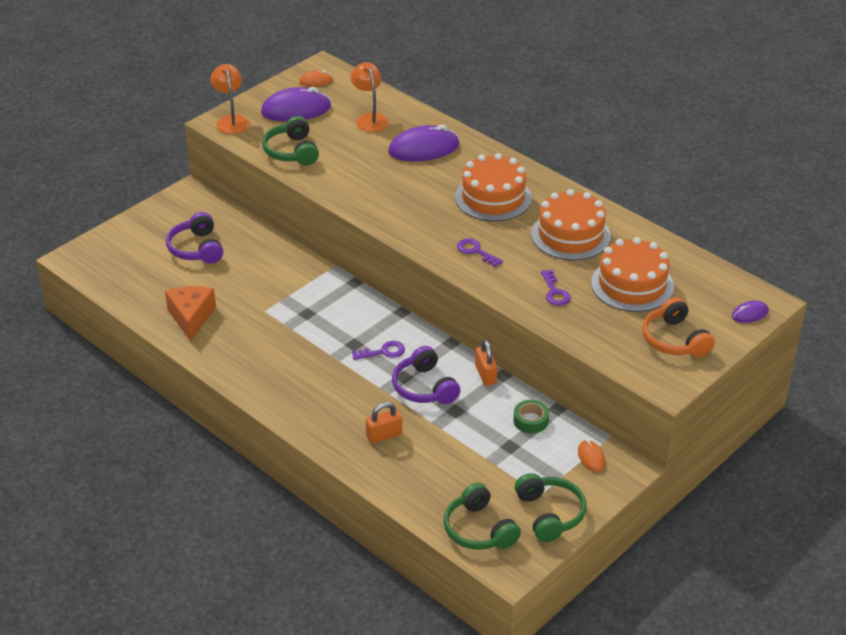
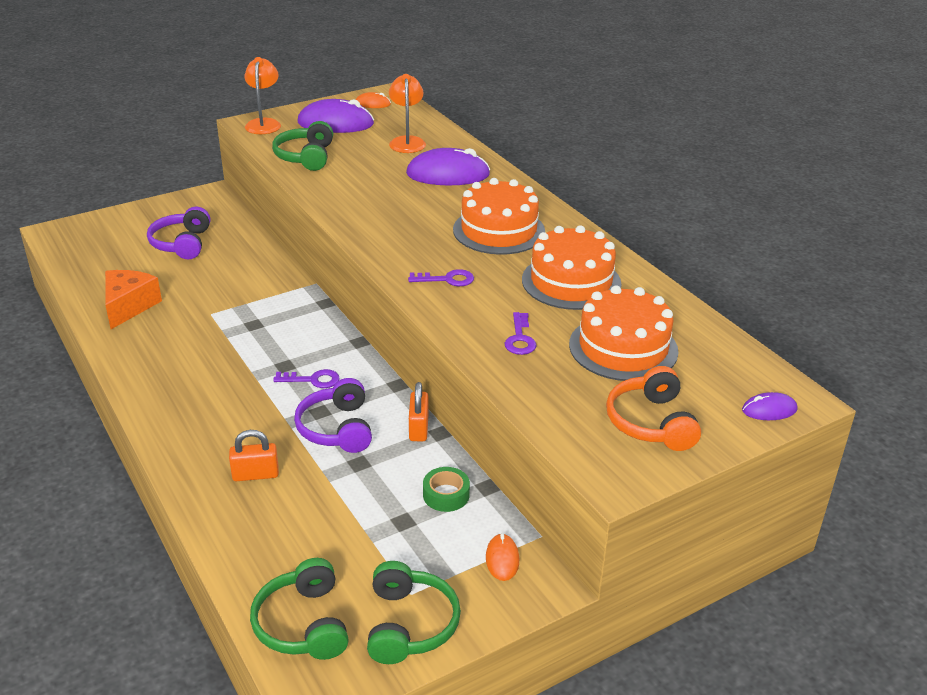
camera: 15 degrees right, 5 degrees down
(475, 251) = (447, 279): purple key -> purple key turned 120 degrees clockwise

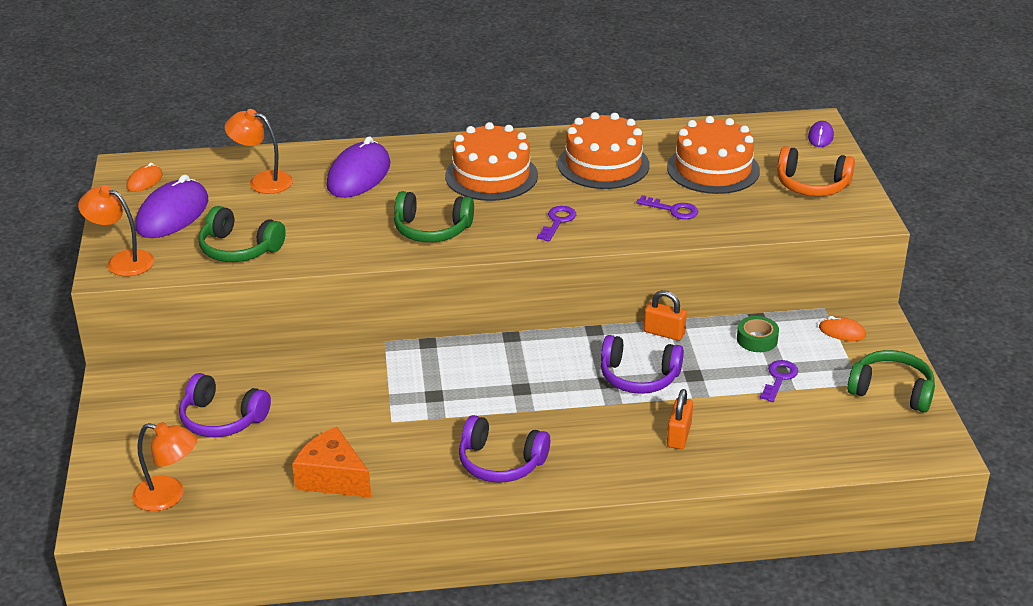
camera: 65 degrees left, 0 degrees up
(88, 248) = (169, 496): none -> orange lamp
(176, 380) = (500, 463): none -> purple headphones
(303, 624) = (872, 442): green headphones -> green headphones (432, 230)
(313, 380) = (556, 376): purple key -> purple key (779, 378)

